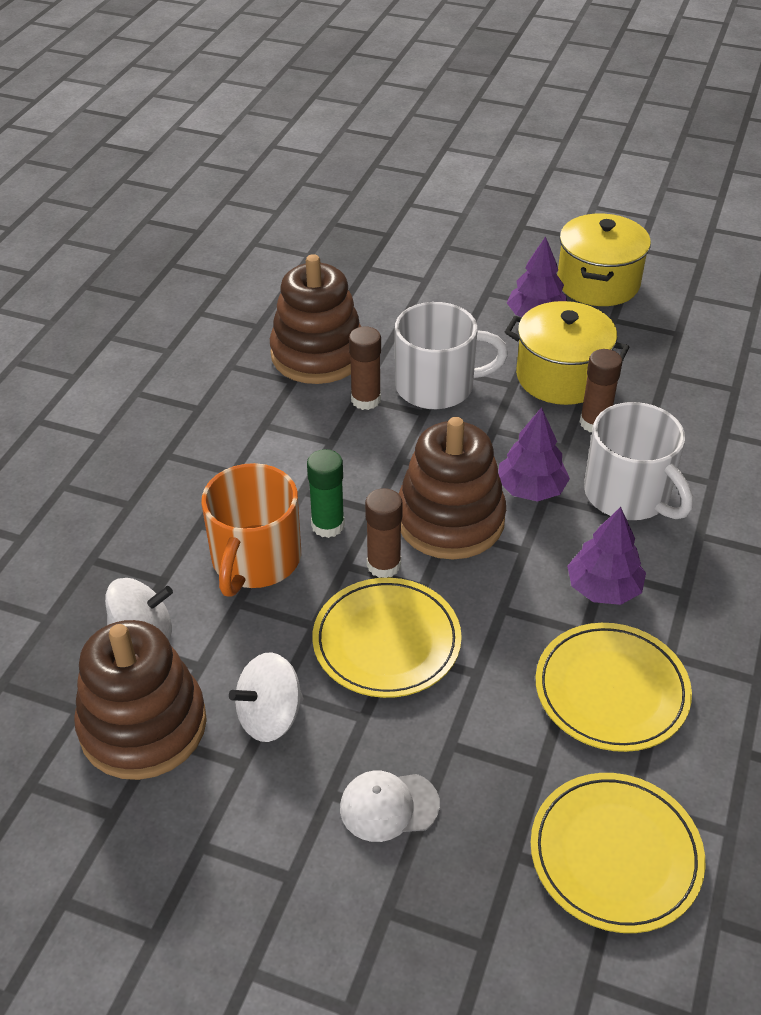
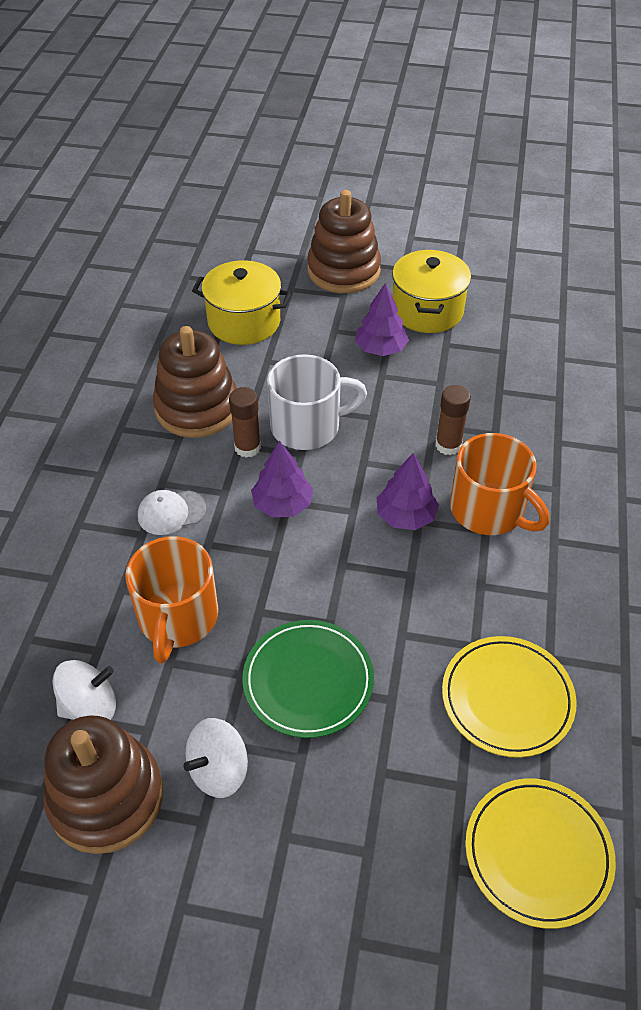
camera: 10 degrees left, 5 degrees up
(328, 525) = (236, 575): green glue stick -> none
(384, 565) = (292, 607): brown glue stick -> none
(386, 641) = (308, 680): yellow plate -> green plate
(389, 806) = (338, 840): white cap -> white cap (171, 512)
(450, 520) = (342, 555): brown stacking toy -> brown stacking toy (343, 271)
(561, 376) = (412, 404): yellow pot -> yellow pot (244, 322)
(603, 588) = (483, 602): purple tree -> purple tree (282, 504)
(628, 494) = (488, 510): white mug -> orange mug

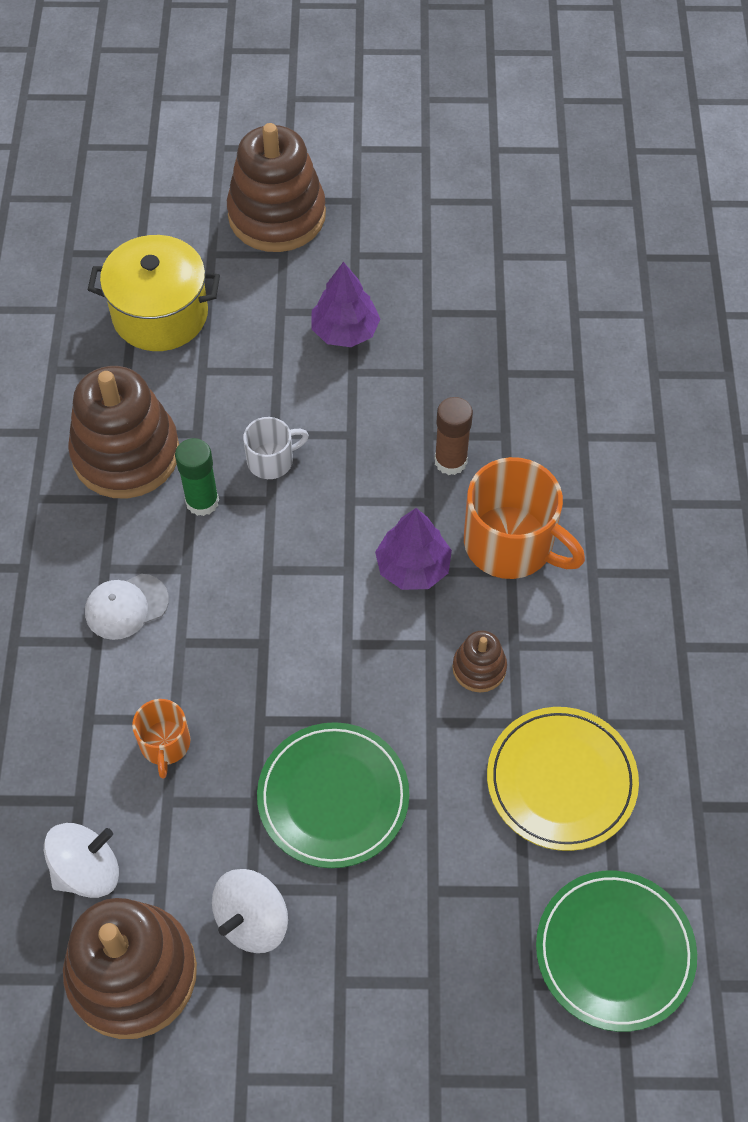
camera: 10 degrees left, 10 degrees up
(178, 617) = (165, 744): orange mug -> orange mug, size x0.53
(247, 447) = (202, 501): brown glue stick -> green glue stick
(282, 504) = (261, 574): purple tree -> none
(307, 426) = (271, 460): white mug -> white mug, size x0.53
(427, 310) = (396, 264): yellow pot -> none
(448, 598) = (479, 668): none -> brown stacking toy
(538, 853) = (614, 952): yellow plate -> green plate

